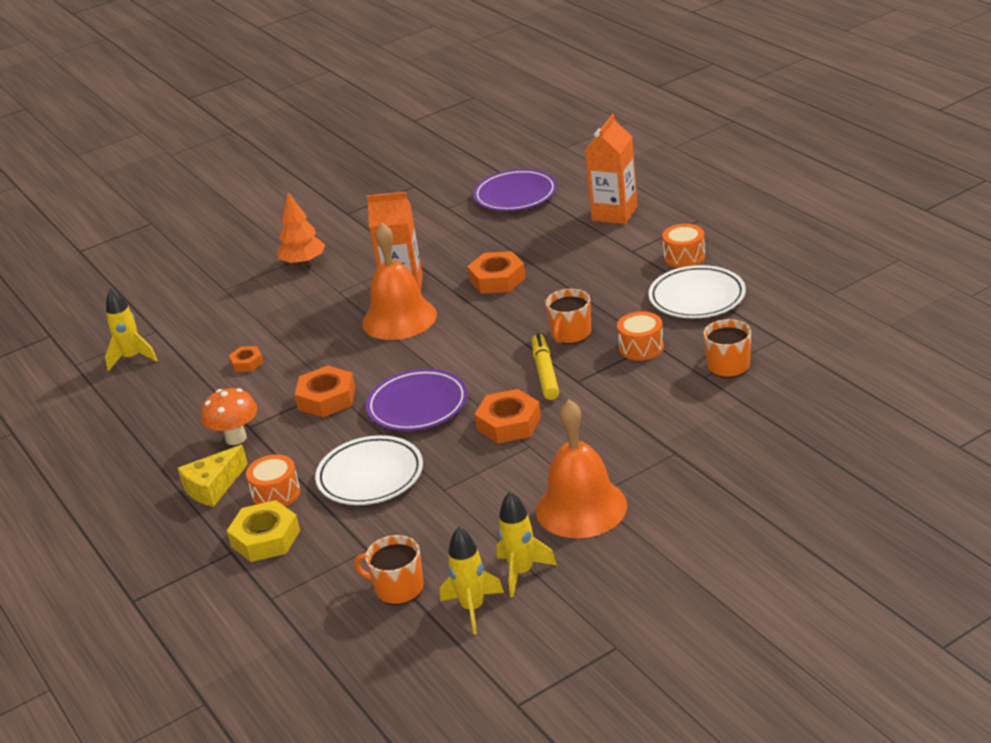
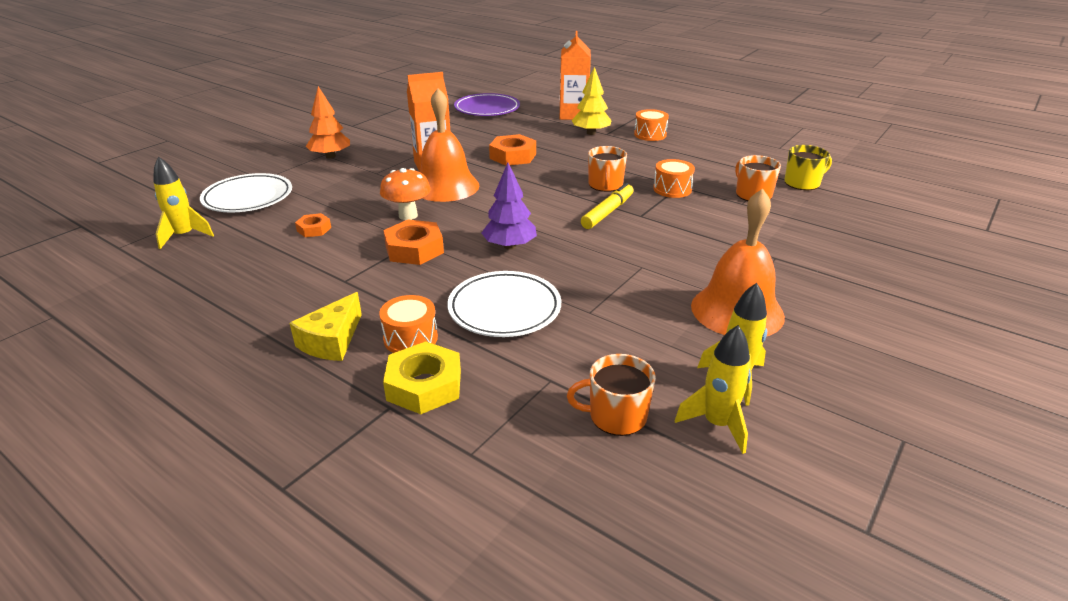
camera: 25 degrees left, 0 degrees up
(236, 438) = (335, 292): orange mushroom -> orange mushroom (408, 215)
(417, 405) = (510, 246): purple plate -> purple tree
(509, 423) = (607, 251): orange nut -> none
(545, 373) = (607, 212): yellow marker -> yellow marker turned 60 degrees clockwise
(613, 248) = (591, 133): none -> yellow tree
(697, 297) = (684, 156): white plate -> white plate (248, 198)
(805, 354) = (802, 183): none -> yellow mug

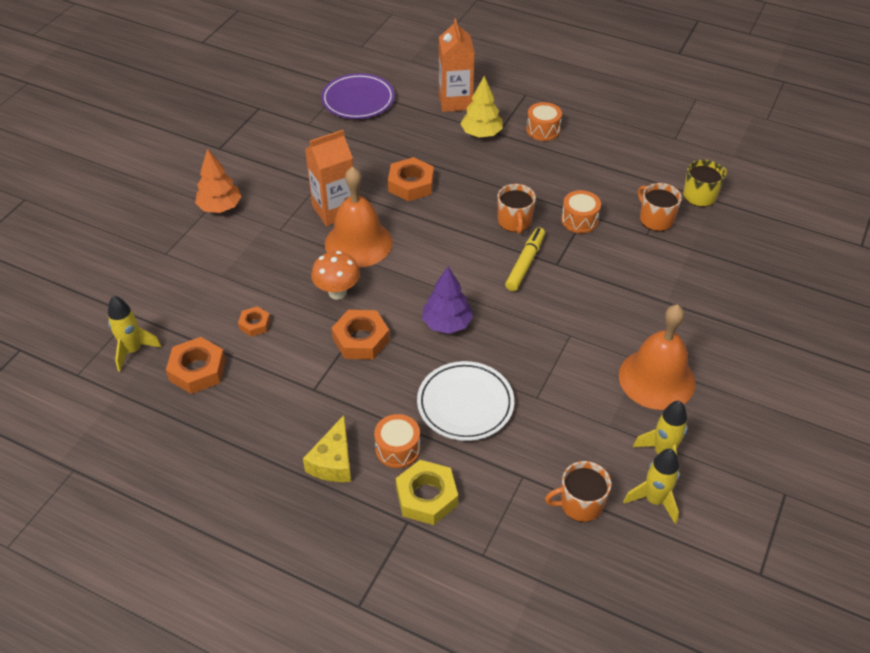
camera: 10 degrees left, 15 degrees up
(236, 255) = (197, 370): none -> orange nut
(248, 198) = (166, 286): white plate -> none

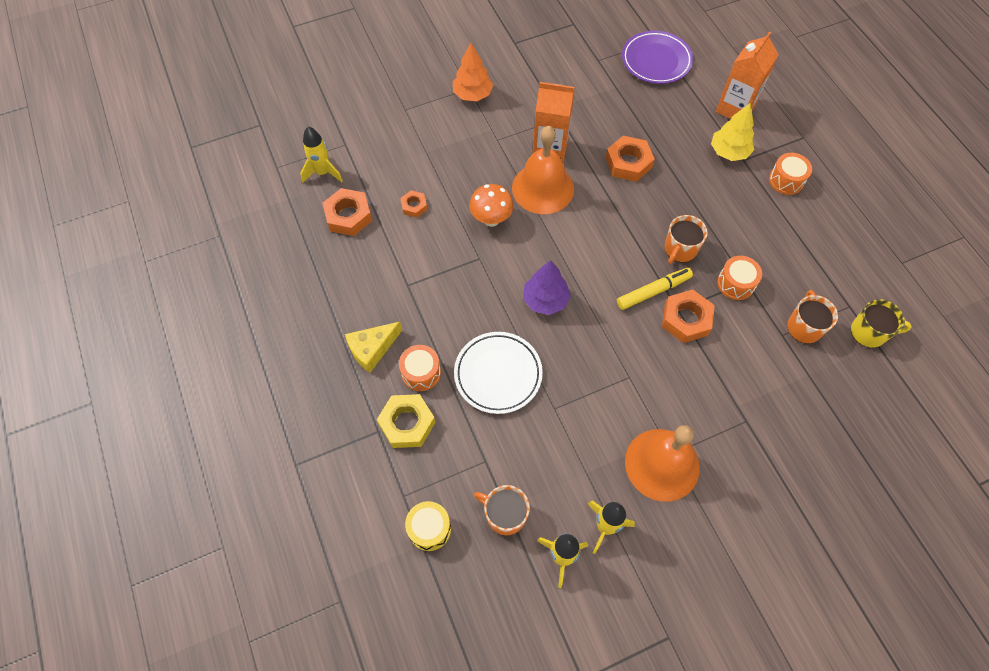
camera: 40 degrees right, 15 degrees up
(361, 339) = (473, 269): orange nut -> orange nut (686, 319)
(531, 562) = (429, 529): none -> yellow drum

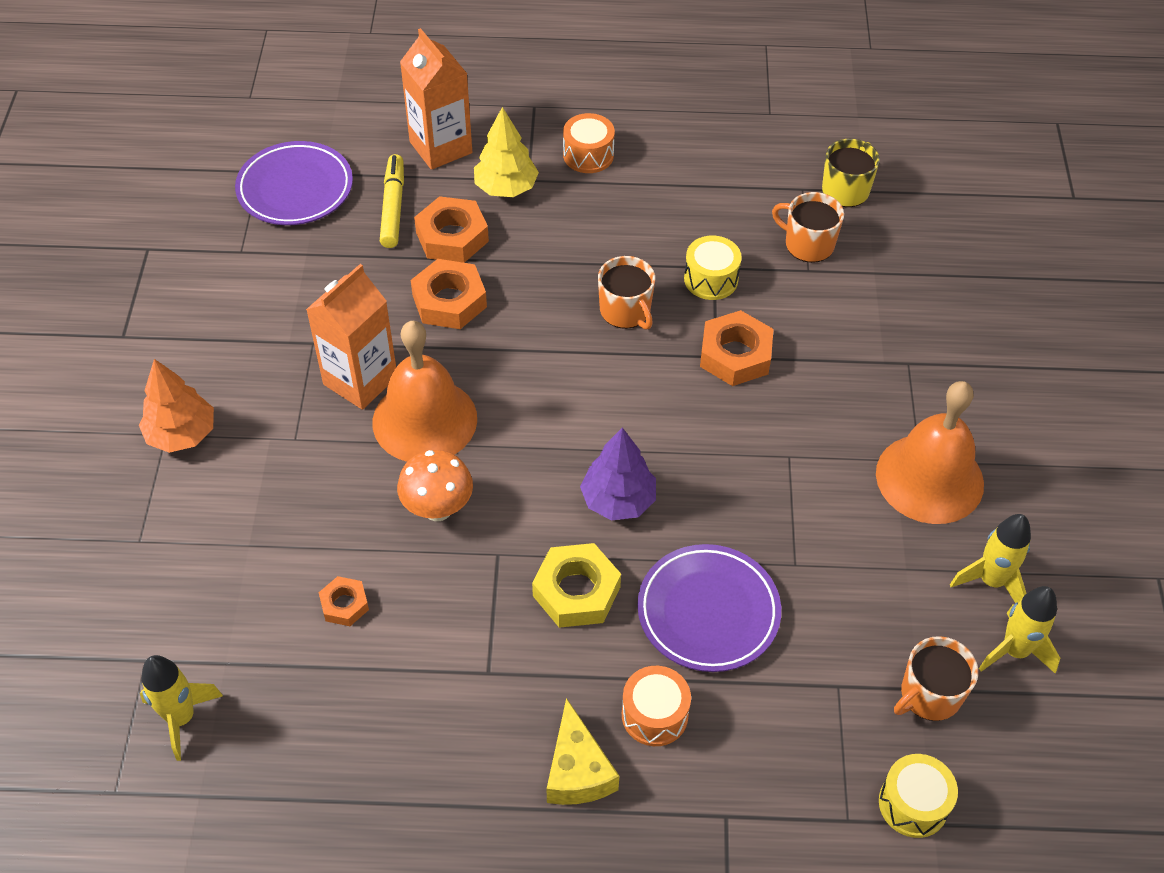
camera: 65 degrees left, 10 degrees down
(348, 216) = (300, 710): orange nut -> orange nut (452, 237)
(407, 423) = (731, 769): yellow nut -> yellow nut (576, 591)
(498, 374) = (708, 612): white plate -> purple plate
(653, 291) = (674, 370): yellow marker -> yellow marker (393, 207)
(735, 283) = (711, 279): orange drum -> yellow drum

